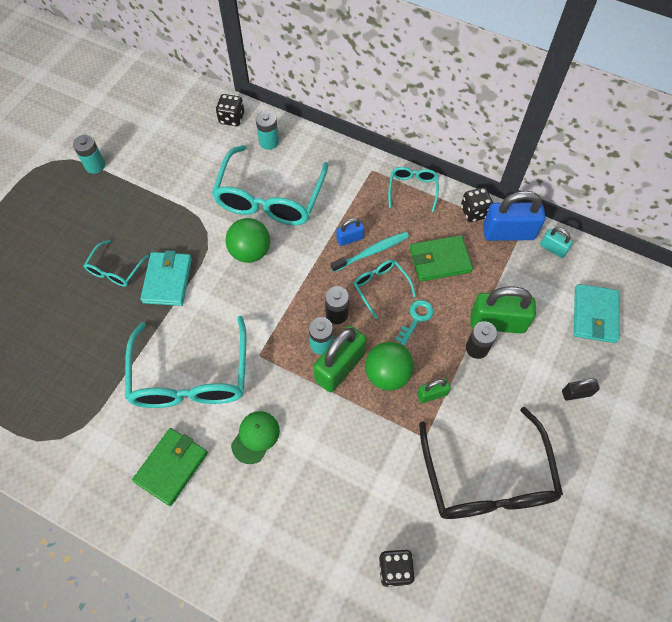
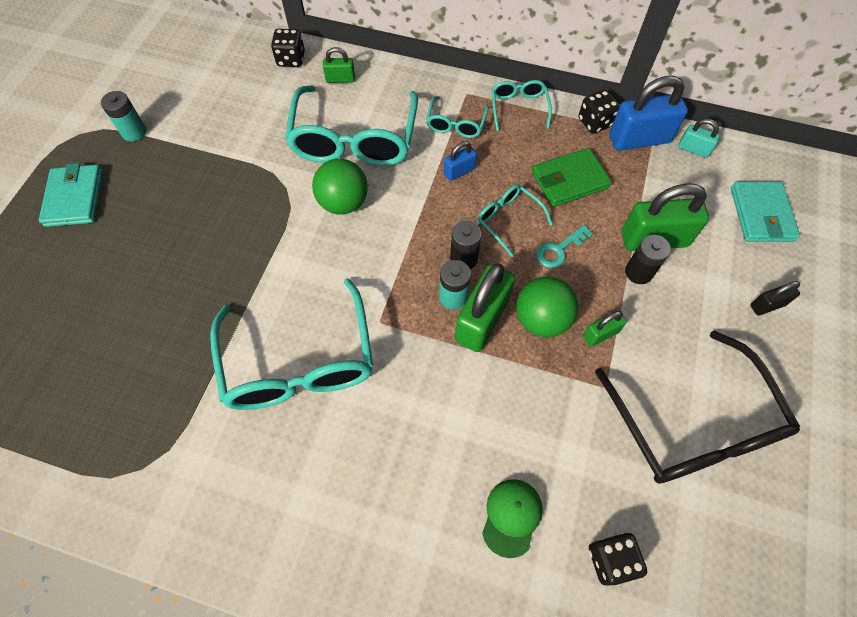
camera: 10 degrees left, 0 degrees up
(115, 269) = (179, 248): turquoise glasses -> turquoise glasses (456, 124)
(167, 280) = (248, 251): turquoise wallet -> turquoise wallet (74, 198)
(171, 467) = (295, 480): green wallet -> none
(255, 437) = (396, 423): green cap -> green cap (511, 517)
(269, 142) = (340, 79): turquoise battery -> green padlock
(372, 252) = (488, 182): turquoise toothbrush -> none
(416, 319) = (559, 250): turquoise key -> turquoise key turned 150 degrees counterclockwise

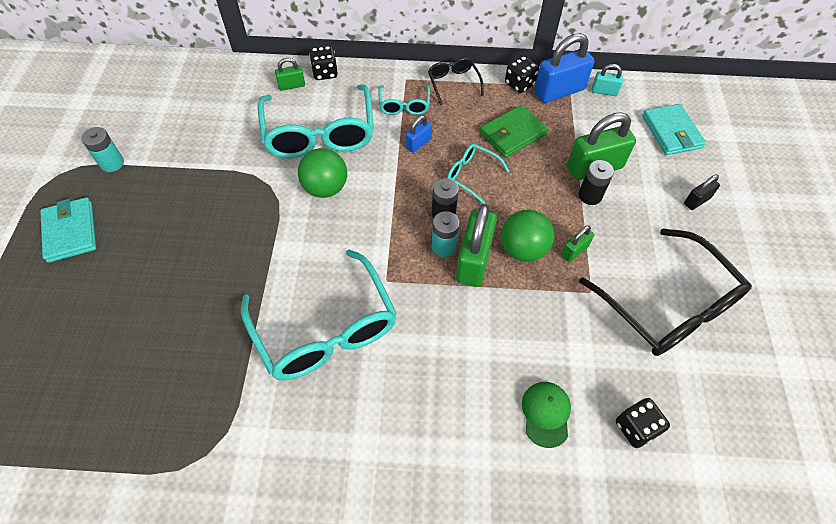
camera: 15 degrees left, 5 degrees down
(291, 59) = (242, 76): black dice -> black dice (325, 73)
(519, 108) = (453, 83): turquoise glasses -> black glasses
(559, 250) = (520, 191): turquoise key -> none

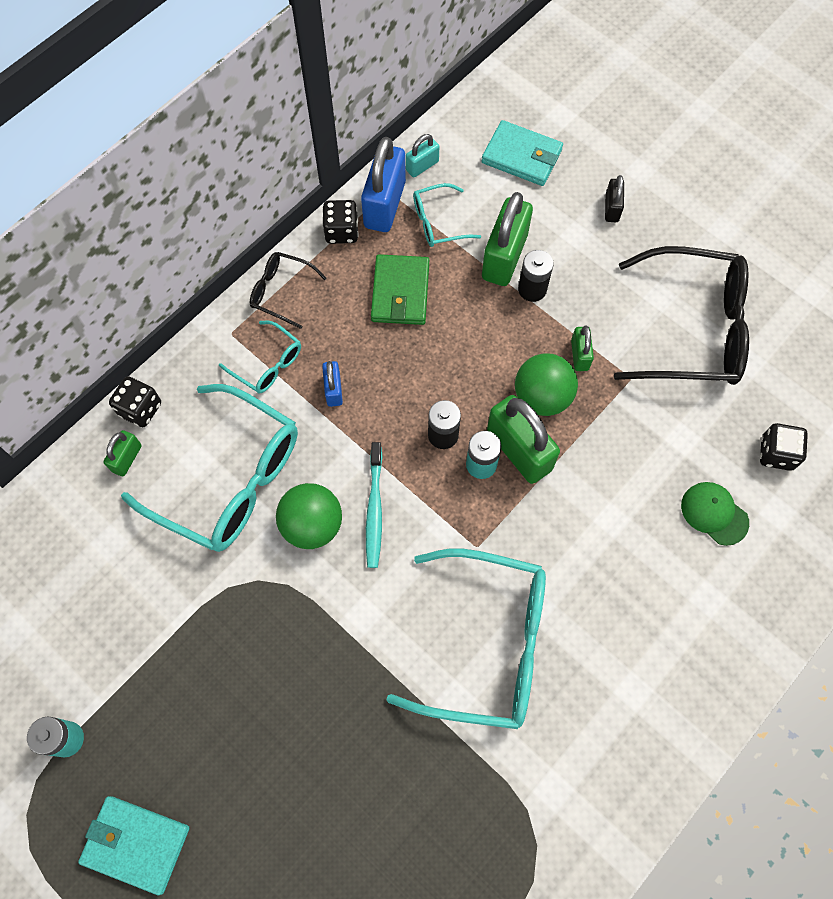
camera: 50 degrees left, 10 degrees up
(362, 211) = (374, 509): none -> turquoise toothbrush
(472, 175) = (419, 372): turquoise glasses -> turquoise glasses (439, 222)

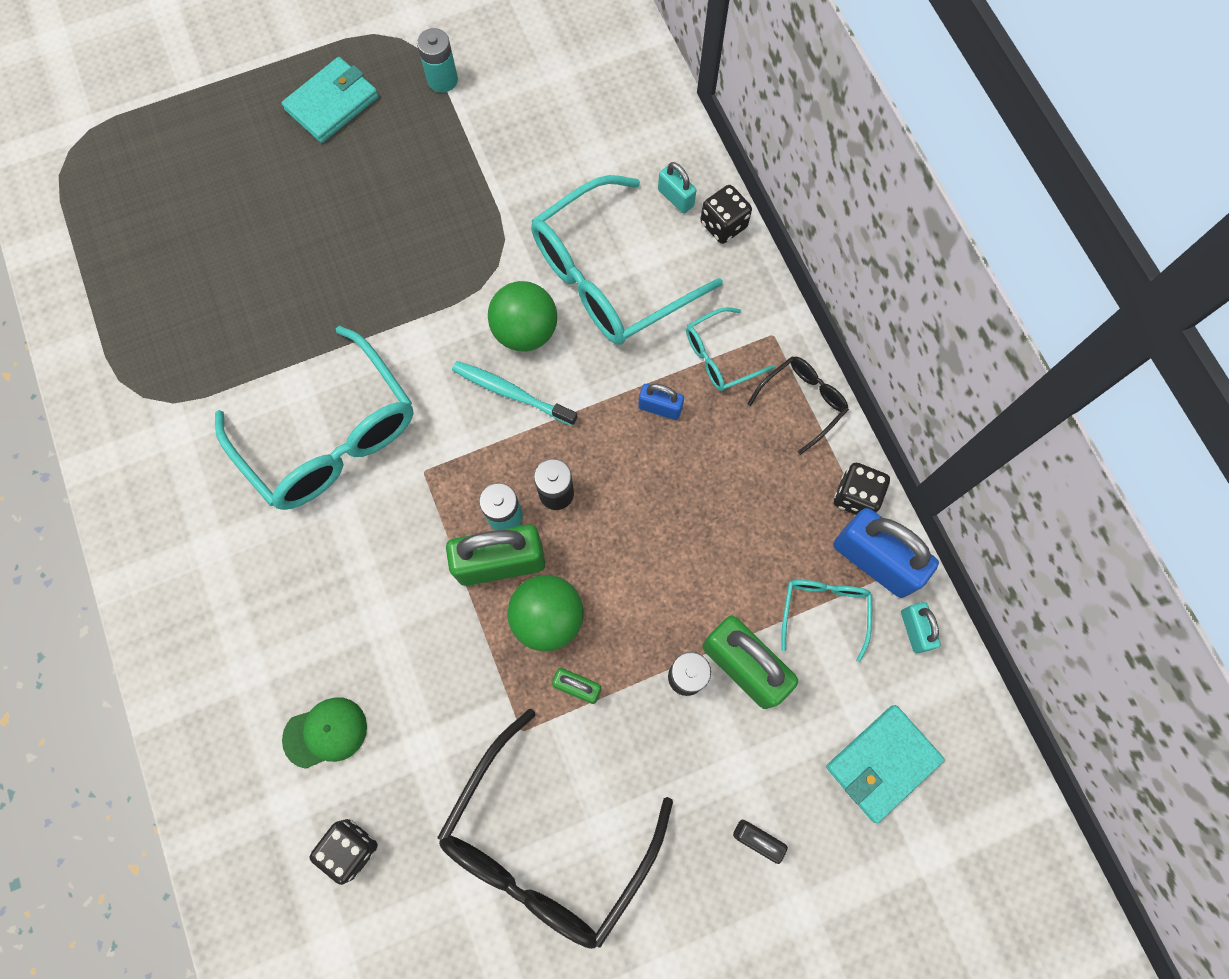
camera: 115 degrees right, 5 degrees up
(127, 458) = (675, 198): green padlock -> turquoise padlock
(400, 292) = (747, 526): green wallet -> none
(485, 643) = (329, 435): turquoise glasses -> turquoise glasses turned 75 degrees counterclockwise

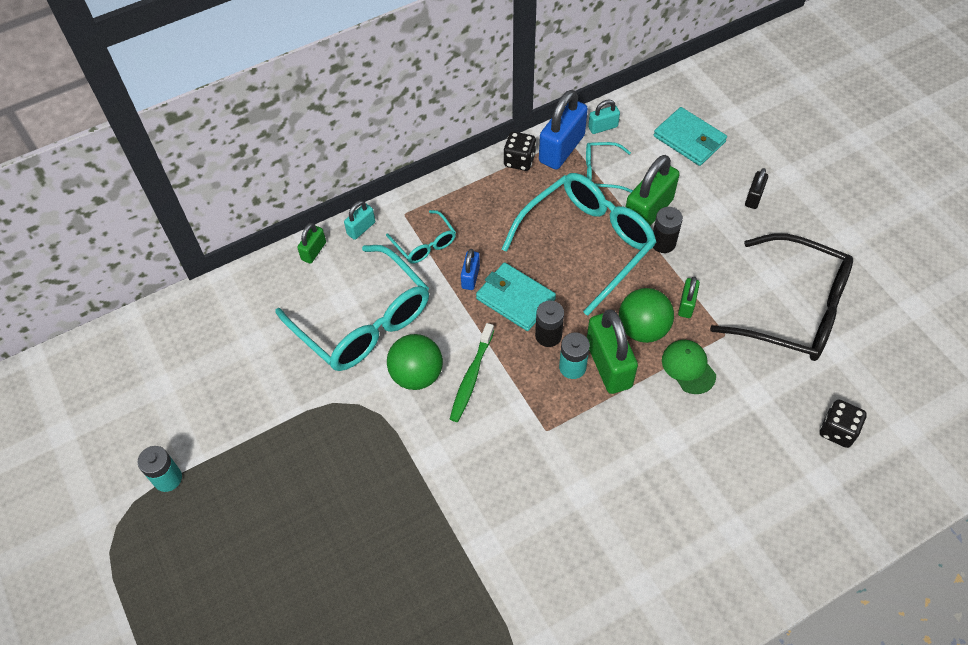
camera: 95 degrees left, 15 degrees down
(325, 732) = (764, 463): green cap -> green cap (688, 367)
(329, 435) = (527, 509): turquoise glasses -> turquoise glasses (586, 244)
(332, 104) = (190, 575): turquoise wallet -> turquoise wallet (515, 299)
(511, 393) = (471, 377): turquoise toothbrush -> green toothbrush
(675, 198) = (290, 284): turquoise padlock -> turquoise padlock (361, 228)
(723, 225) = (314, 251): black dice -> green padlock
(802, 402) = (455, 193): black glasses -> none

